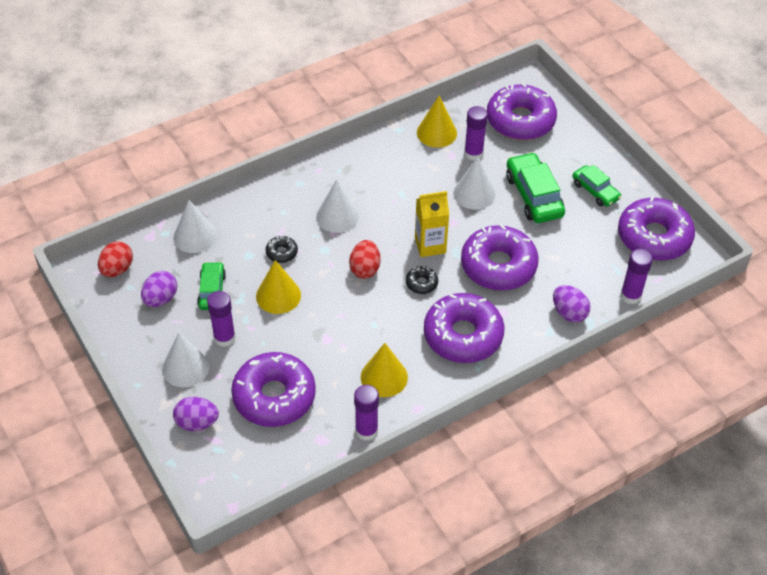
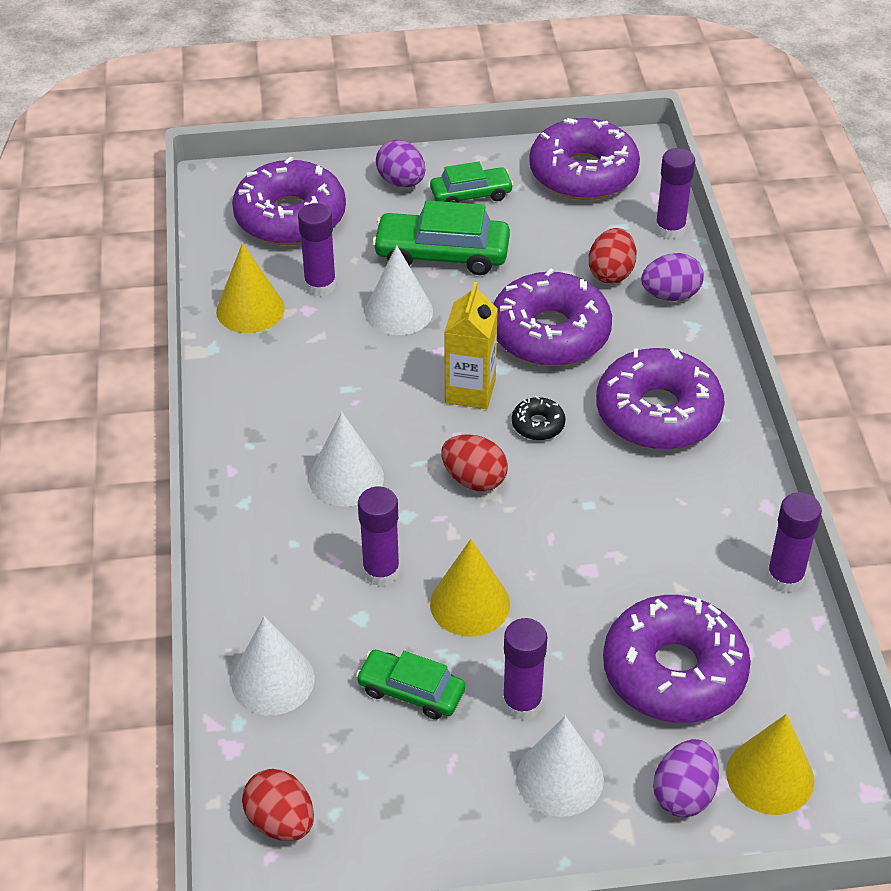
camera: 65 degrees left, 5 degrees down
(161, 299) = (388, 772): purple egg -> purple egg (401, 182)
(282, 252) = (381, 571): black donut -> purple glue stick
(384, 377) = (694, 525): yellow cone -> yellow cone (770, 776)
(569, 278) = (611, 273): none -> red egg

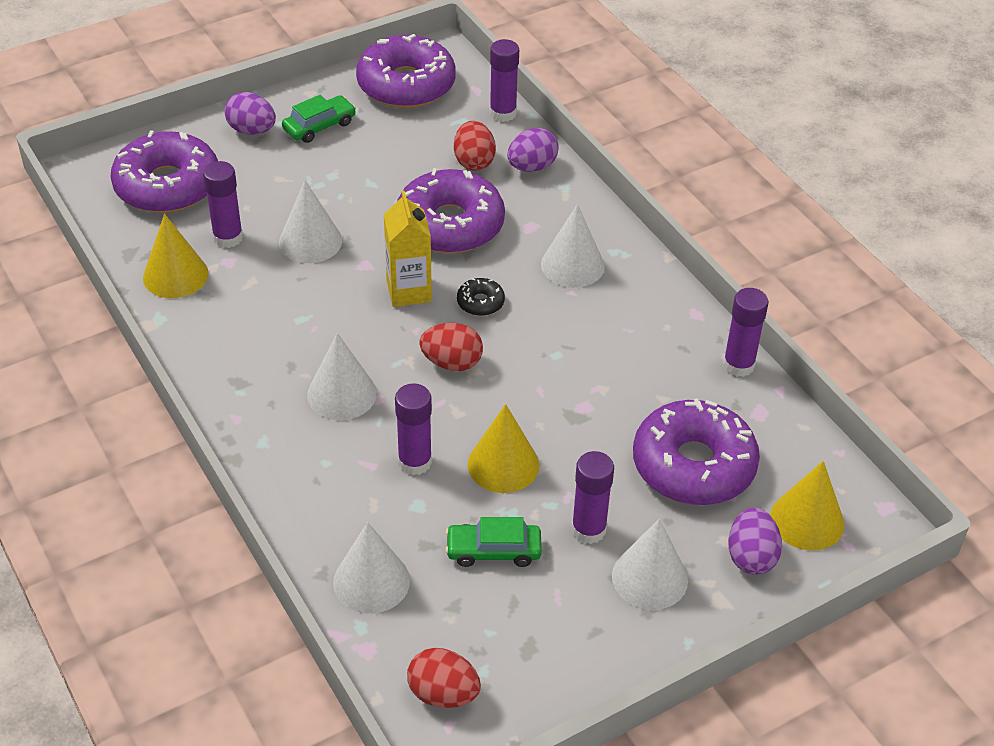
camera: 25 degrees left, 0 degrees up
(442, 254) = (321, 183): green car -> none
(658, 413) = (572, 265): purple donut -> white cone

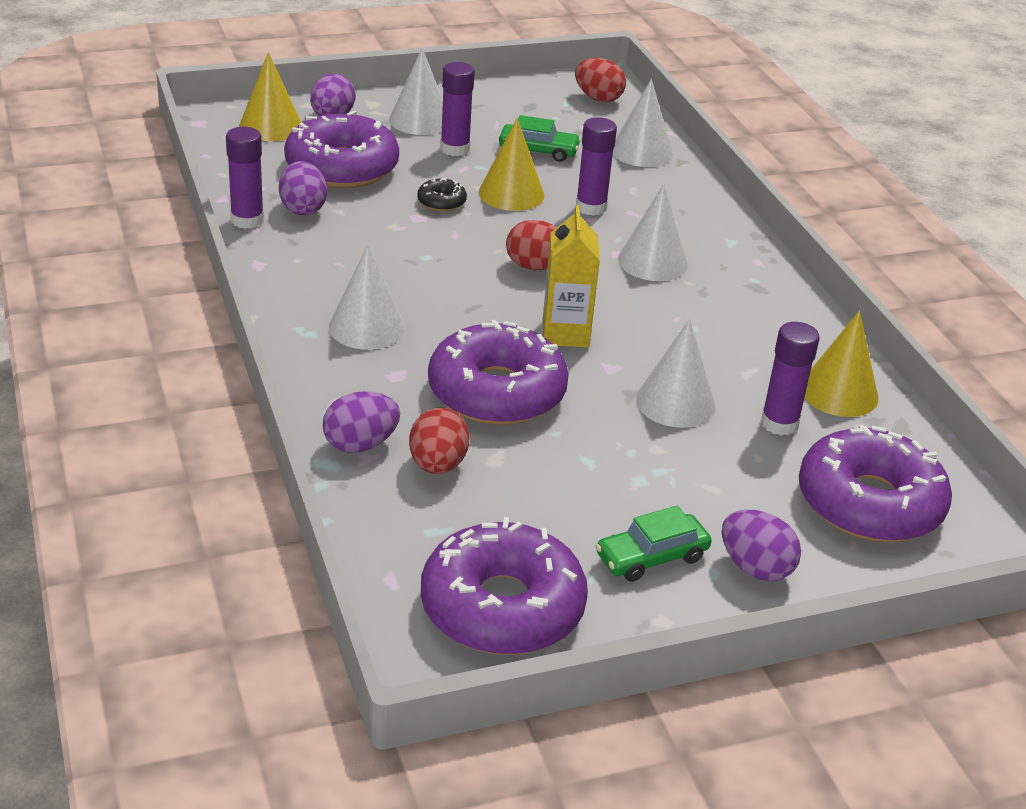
camera: 170 degrees left, 10 degrees down
(480, 302) = (488, 310): black donut -> black donut (441, 202)
(503, 113) = (366, 530): purple glue stick -> none
(698, 392) = (303, 208): none -> purple egg

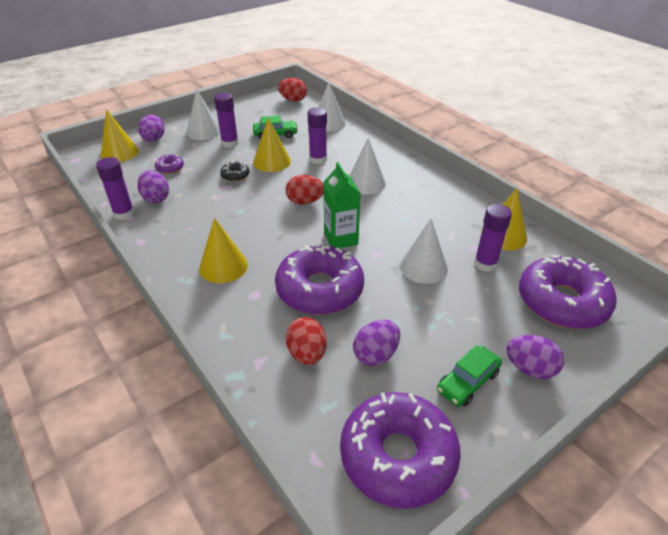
camera: 15 degrees left, 5 degrees up
(342, 167) = (170, 168): purple donut -> purple donut, size x0.42
(360, 444) = (252, 353): purple egg -> purple egg (376, 355)
(367, 327) = (223, 266): white cone -> yellow cone
(565, 333) = (341, 239): yellow carton -> green carton

